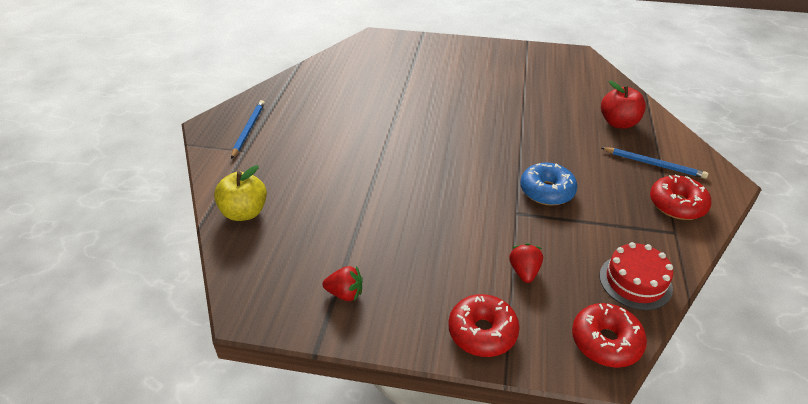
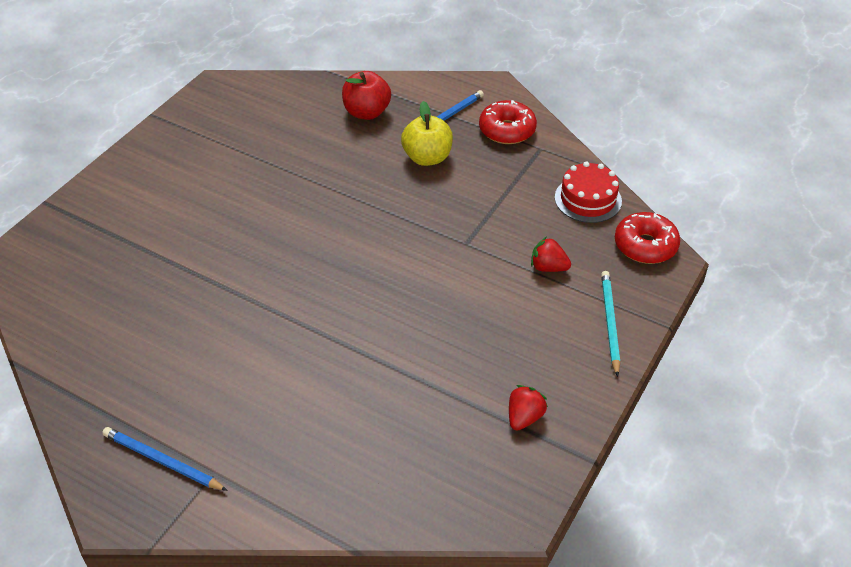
camera: 70 degrees left, 5 degrees up
(244, 212) = (347, 492): yellow apple -> yellow apple (427, 158)
(482, 332) = (609, 323): red donut -> turquoise pencil
(547, 191) = (445, 208): blue donut -> none

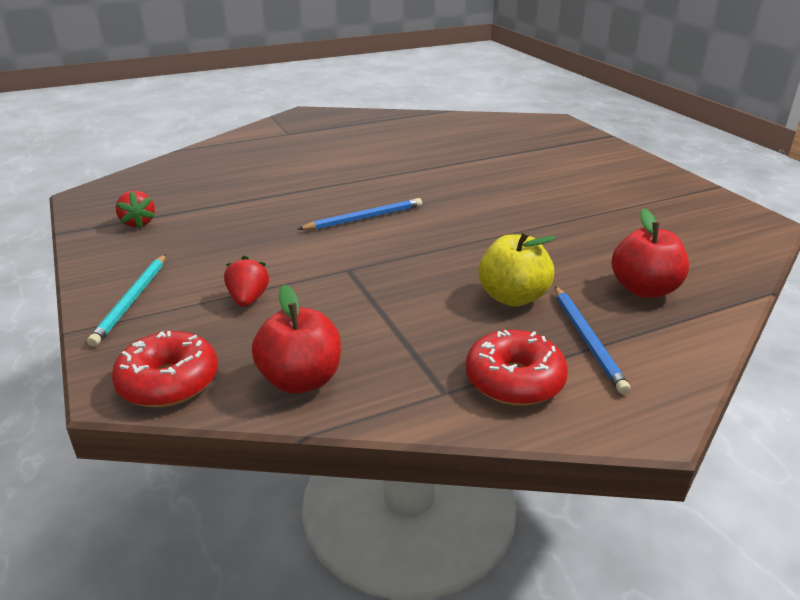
camera: 125 degrees right, 15 degrees down
(162, 461) = (318, 125): blue pencil -> blue pencil (364, 218)
(548, 267) = (248, 299): red strawberry -> red strawberry turned 60 degrees counterclockwise
(588, 199) = (301, 380): red cake -> red apple
(609, 323) = (132, 300): turquoise pencil -> turquoise pencil turned 60 degrees clockwise

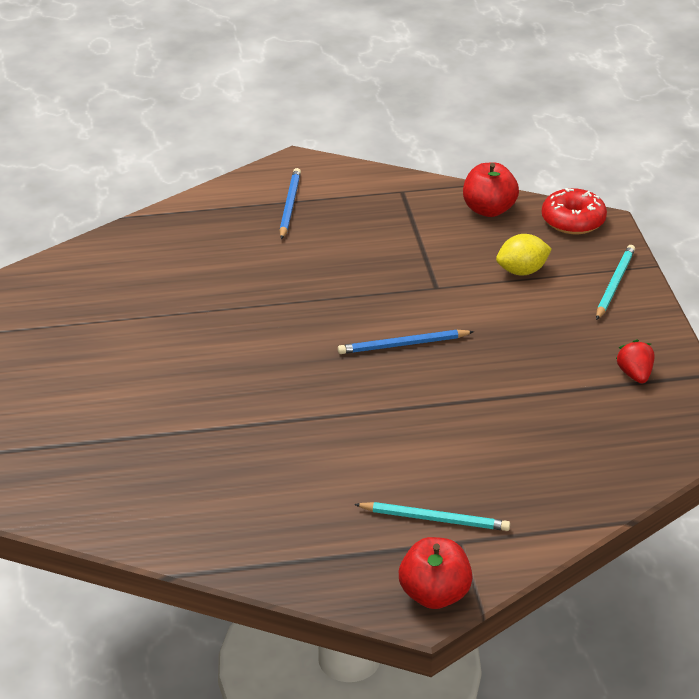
camera: 165 degrees left, 5 degrees up
(248, 299) = (522, 271): red strawberry -> yellow lemon
(307, 139) = (434, 519): none -> turquoise pencil
(513, 297) = (317, 242): yellow apple -> none
(514, 380) = (356, 190): red donut -> none
(644, 289) = (212, 233): red apple -> red apple (434, 595)

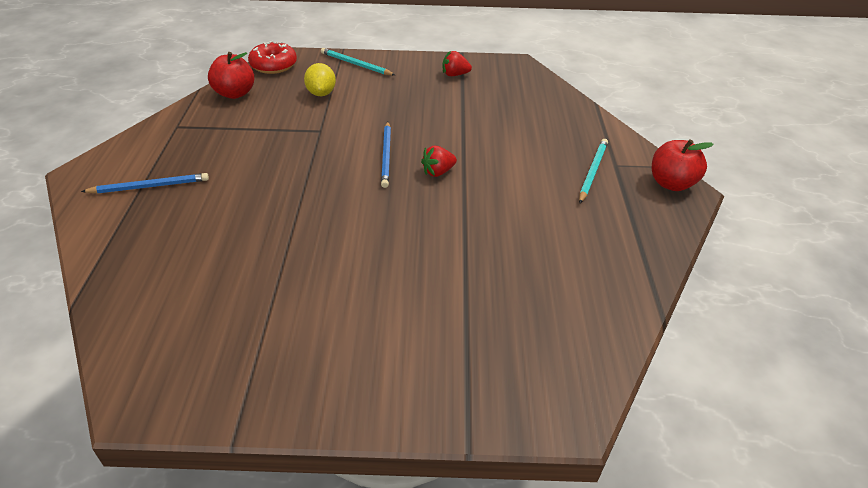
camera: 80 degrees left, 5 degrees up
(289, 206) = (149, 186): blue pencil -> blue pencil turned 150 degrees clockwise
(384, 388) = (438, 172): none -> red strawberry

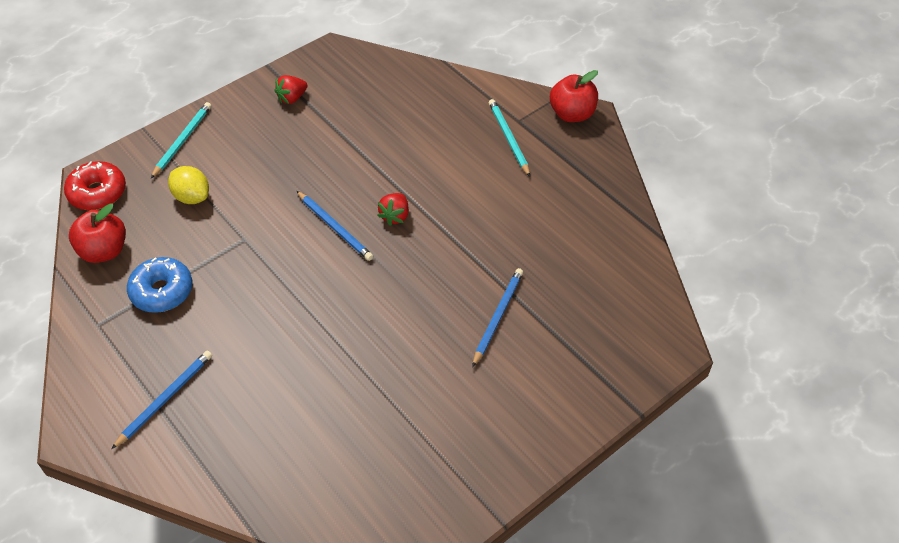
camera: 40 degrees left, 10 degrees up
(234, 130) = (162, 291): none -> blue donut
(356, 64) = (182, 141): turquoise pencil -> turquoise pencil turned 120 degrees clockwise
(432, 283) = (497, 317): none -> blue pencil

